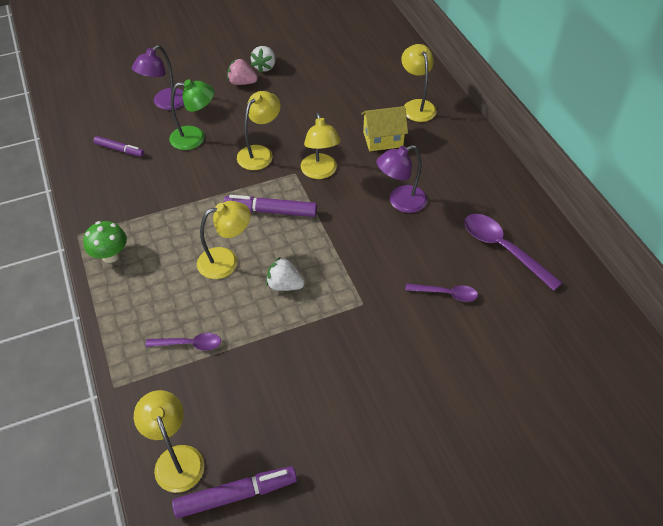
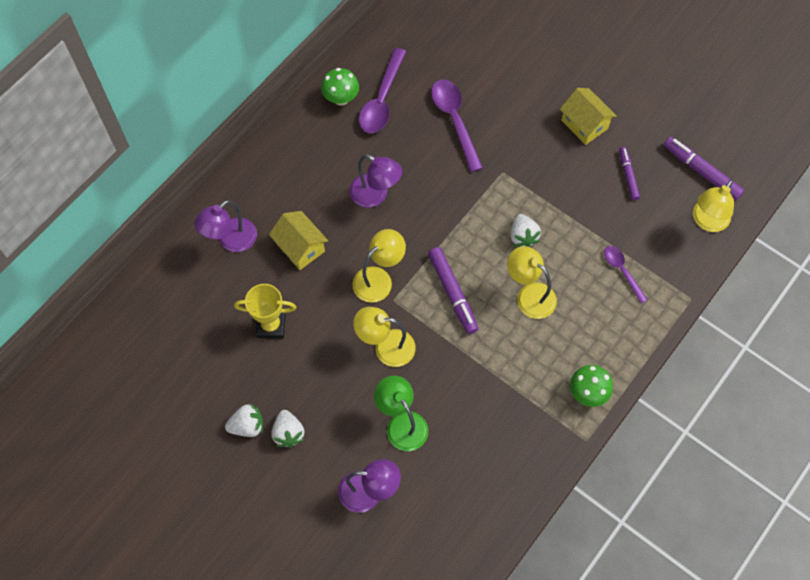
camera: 120 degrees left, 15 degrees up
(119, 149) = (464, 487): purple marker -> purple marker (628, 176)
(242, 82) = (288, 433): pink strawberry -> white strawberry
(329, 102) = (271, 325): none -> yellow trophy
(372, 408) = (584, 124): none -> yellow house
(416, 106) = (231, 241): yellow lamp -> purple lamp
(446, 294) = (454, 120): purple spoon -> purple spoon, size x1.69
(520, 220) = (341, 98): none -> green mushroom

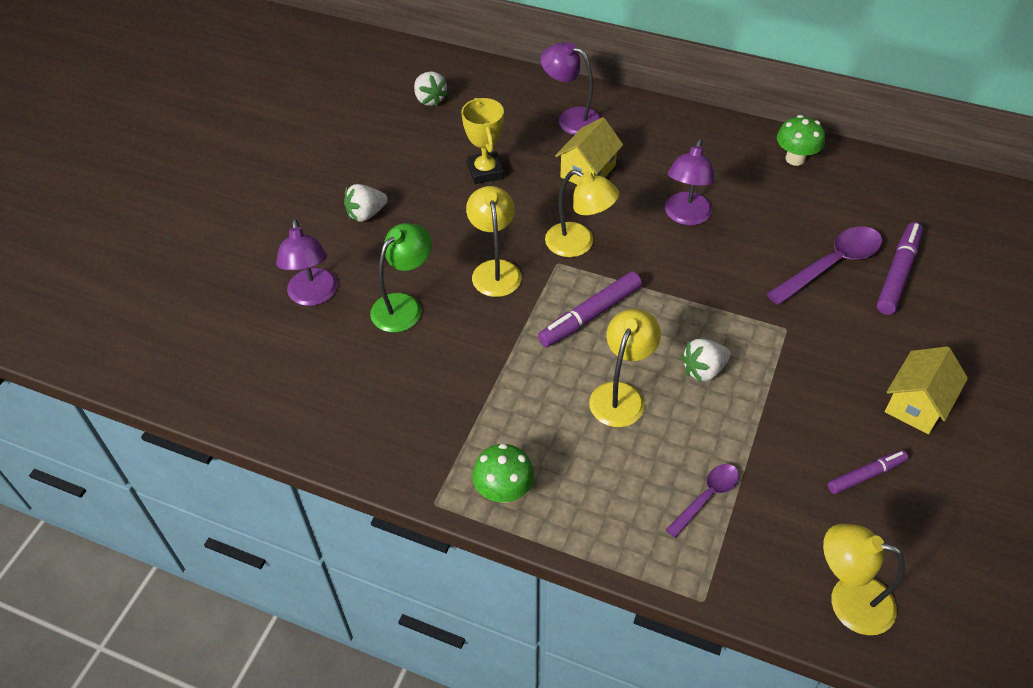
camera: 75 degrees right, 15 degrees down
(247, 426) = (366, 181): white strawberry -> white strawberry (430, 99)
(382, 100) = (816, 193): purple spoon -> none
(702, 172) = (932, 577): purple marker -> purple marker (897, 274)

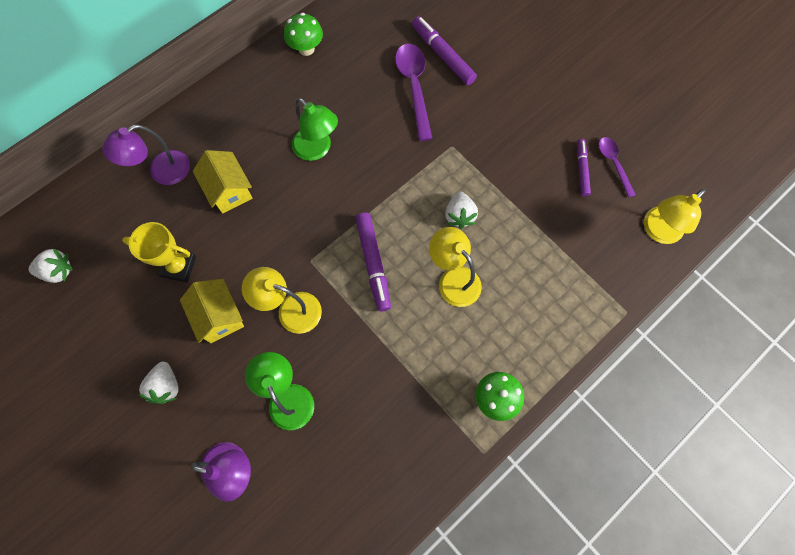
camera: 65 degrees left, 20 degrees up
(579, 244) = (300, 236): yellow lamp -> none
(685, 216) = (317, 149): purple lamp -> green lamp
(707, 497) = (557, 269): purple spoon -> purple spoon (613, 163)
(916, 404) = (545, 110): yellow house -> yellow house (219, 316)

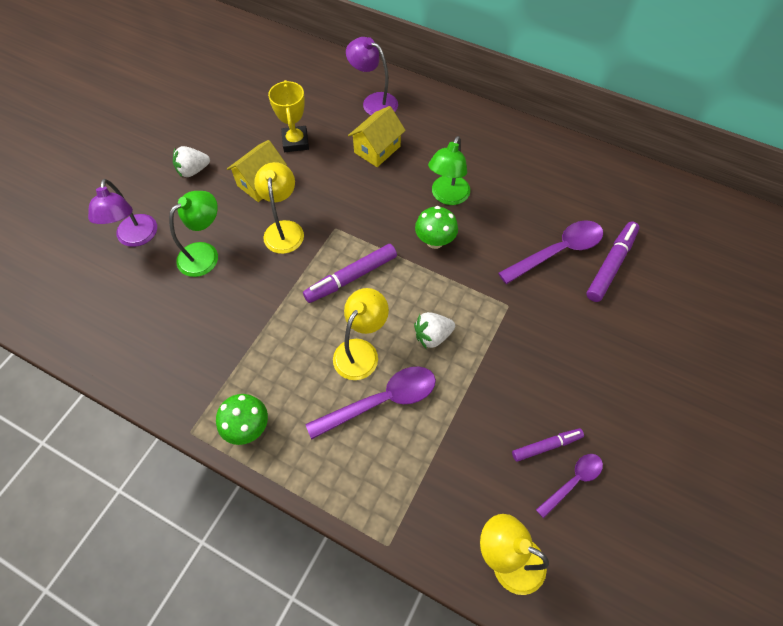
camera: 70 degrees right, 10 degrees down
(58, 271) = (265, 75): white strawberry -> none
(306, 49) = (547, 153): green mushroom -> green mushroom (435, 241)
(506, 277) = (382, 401): none -> purple spoon

